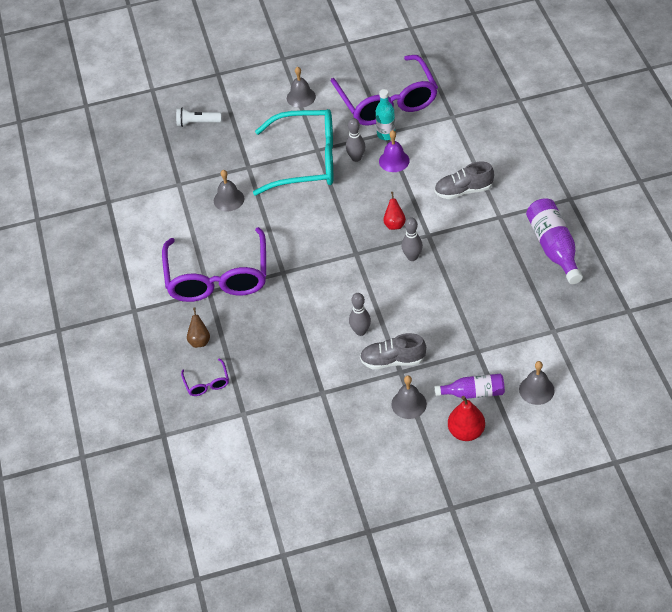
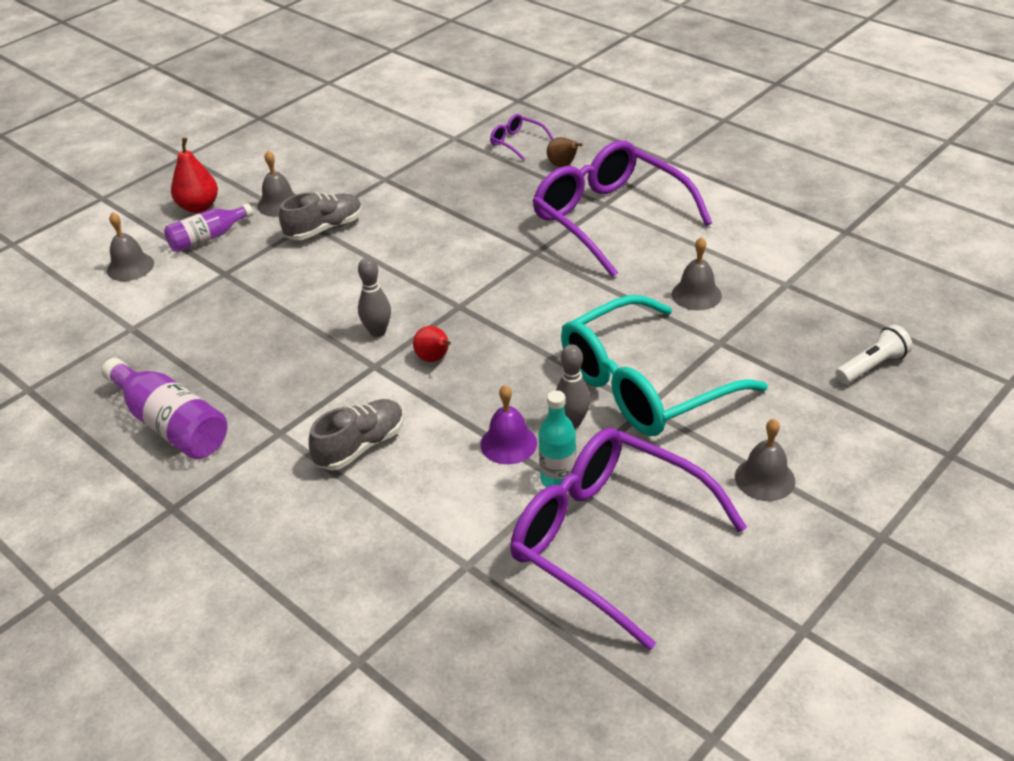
camera: 145 degrees right, 10 degrees down
(360, 331) = (384, 238): grey bowling pin -> none

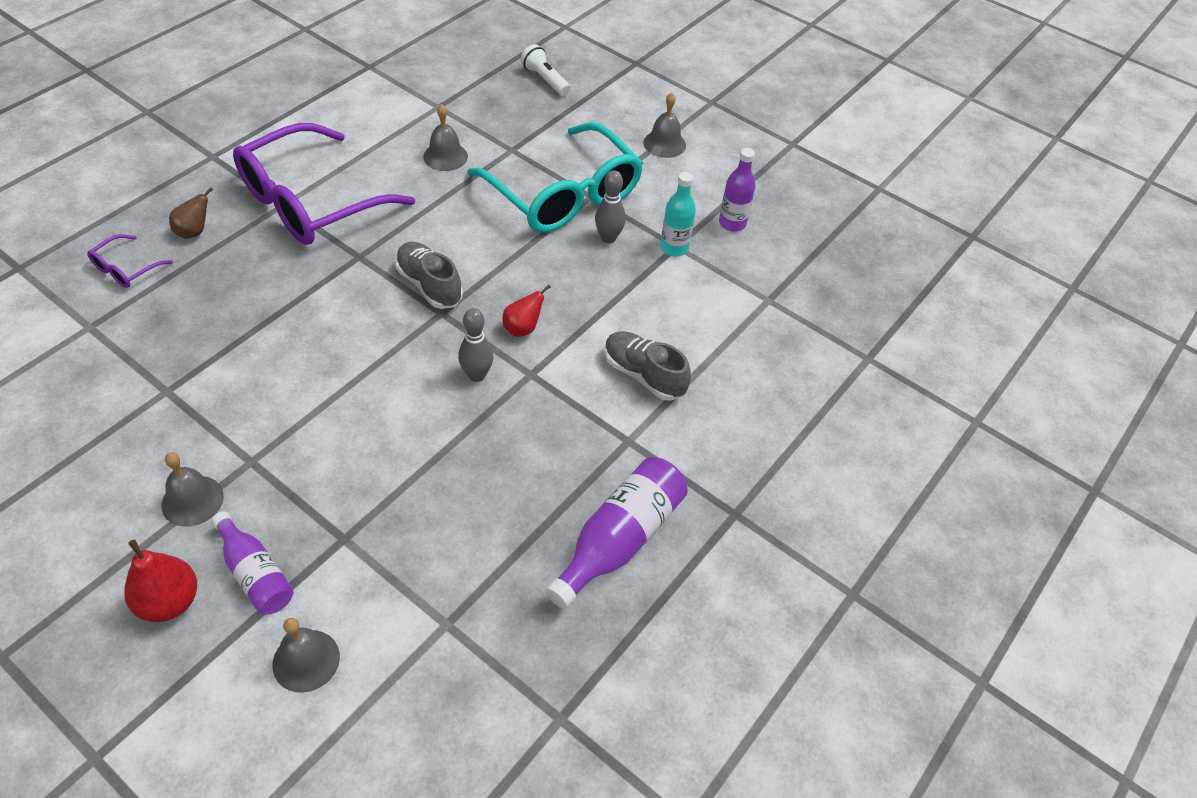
camera: 100 degrees left, 10 degrees up
(324, 229) = (267, 442): grey shoe -> grey shoe (429, 285)
(508, 443) = (635, 276): purple bell -> none
(608, 539) = (732, 223): purple glasses -> purple bottle

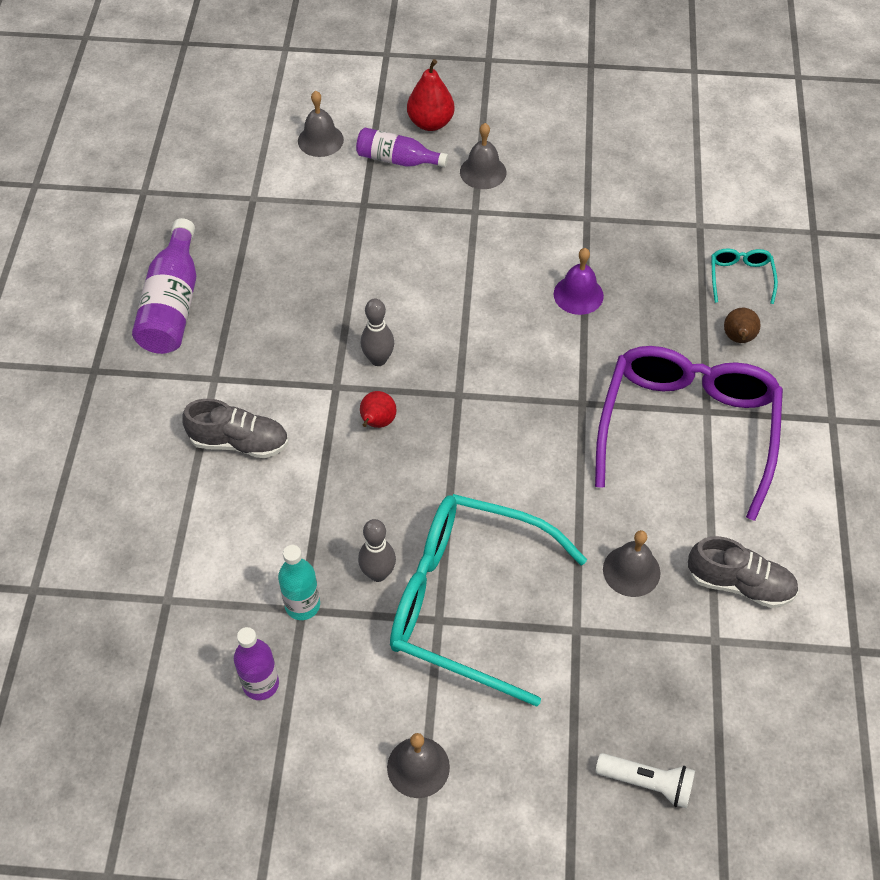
camera: 150 degrees right, 5 degrees up
(126, 269) = (740, 277): purple glasses -> turquoise glasses
(261, 330) = (578, 295): none -> purple bell
(429, 285) = (494, 413): grey shoe -> grey shoe (739, 584)

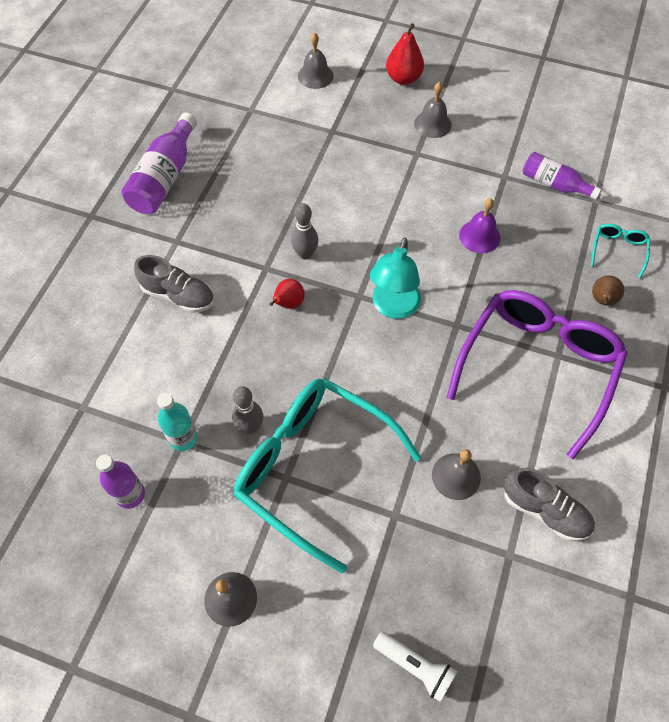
camera: 15 degrees right, 5 degrees up
(397, 160) = (369, 102): purple bottle -> purple bottle (554, 184)
(503, 399) = (393, 307): none -> turquoise lamp

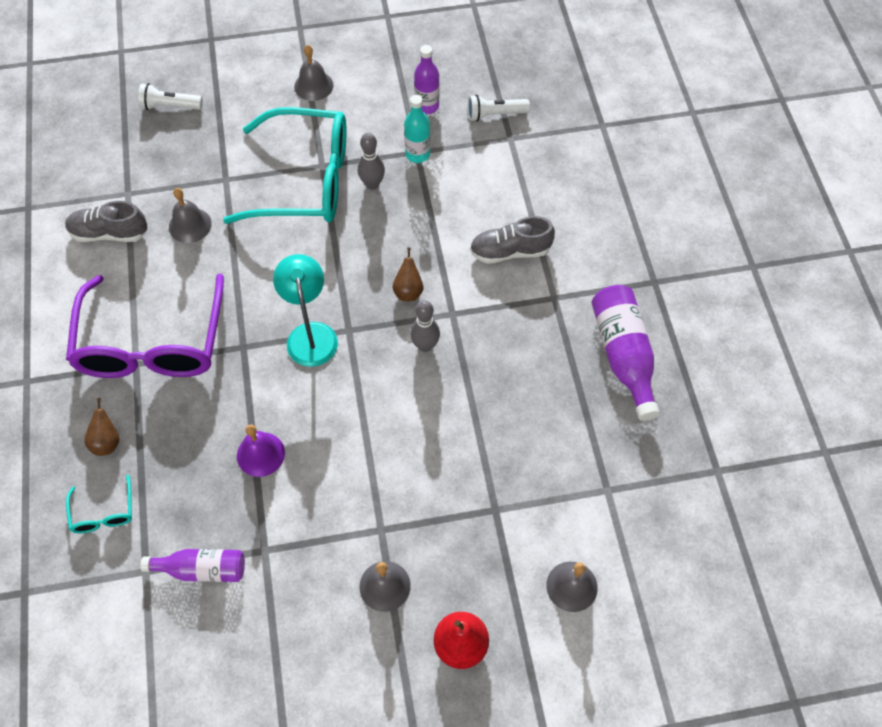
camera: 150 degrees right, 0 degrees up
(73, 444) = (495, 114): none -> white flashlight
(288, 304) = (408, 291): red pear -> brown pear

